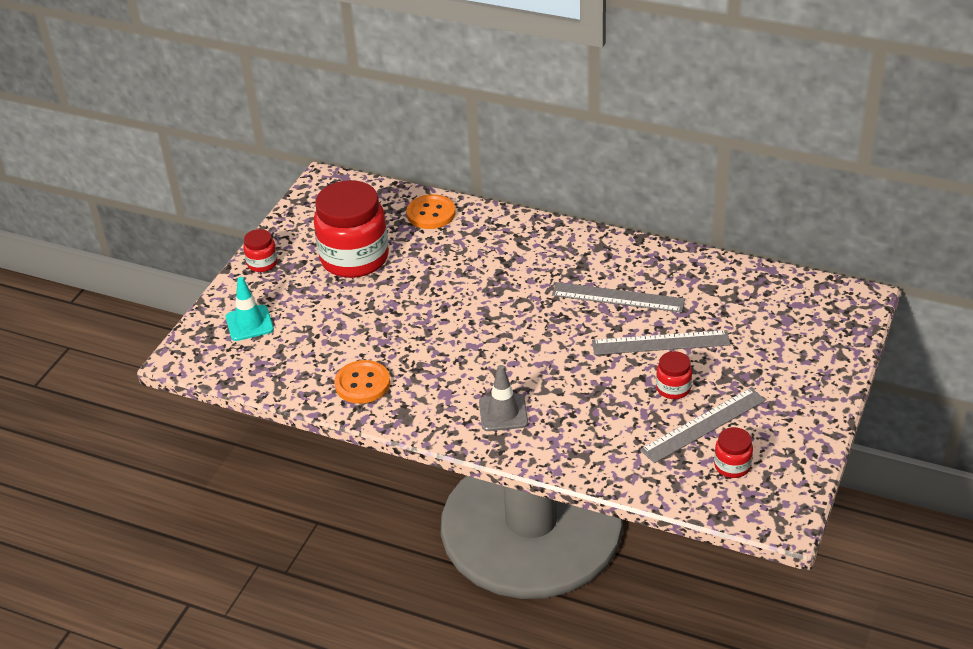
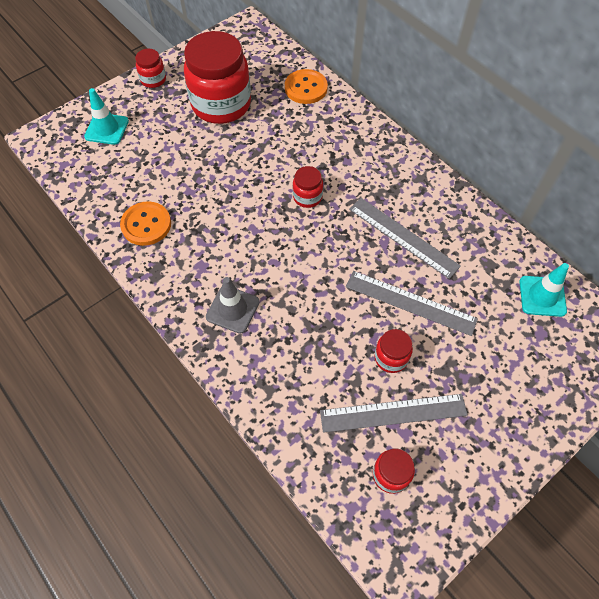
camera: 25 degrees right, 20 degrees up
(504, 301) = (307, 197): none -> red jar
(769, 293) = (542, 296): none -> turquoise traffic cone

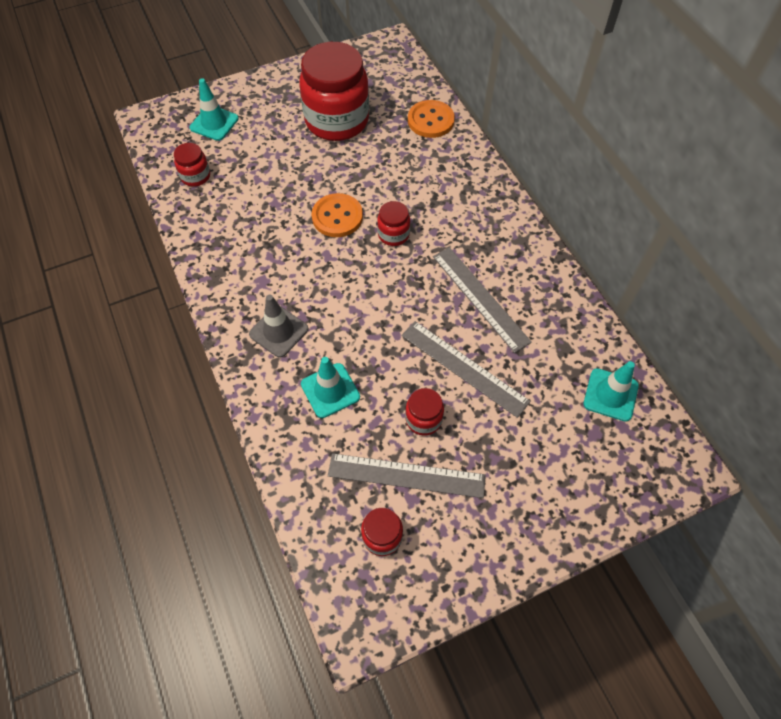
camera: 15 degrees right, 0 degrees up
(146, 225) = (221, 227): orange button -> orange button (337, 217)
(153, 80) = (276, 82): red jar -> red jar (195, 176)
(298, 352) = (330, 390): none -> turquoise traffic cone

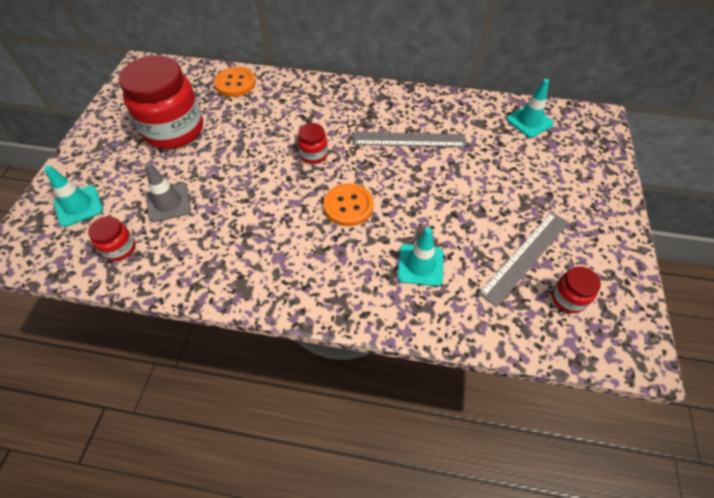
camera: 55 degrees left, 5 degrees down
(279, 331) = (338, 271): grey traffic cone -> grey traffic cone (168, 203)
(337, 217) = (265, 177): orange button -> orange button (348, 206)
(423, 419) = (485, 222): red jar -> none
(464, 368) = (458, 178): grey ruler -> none

